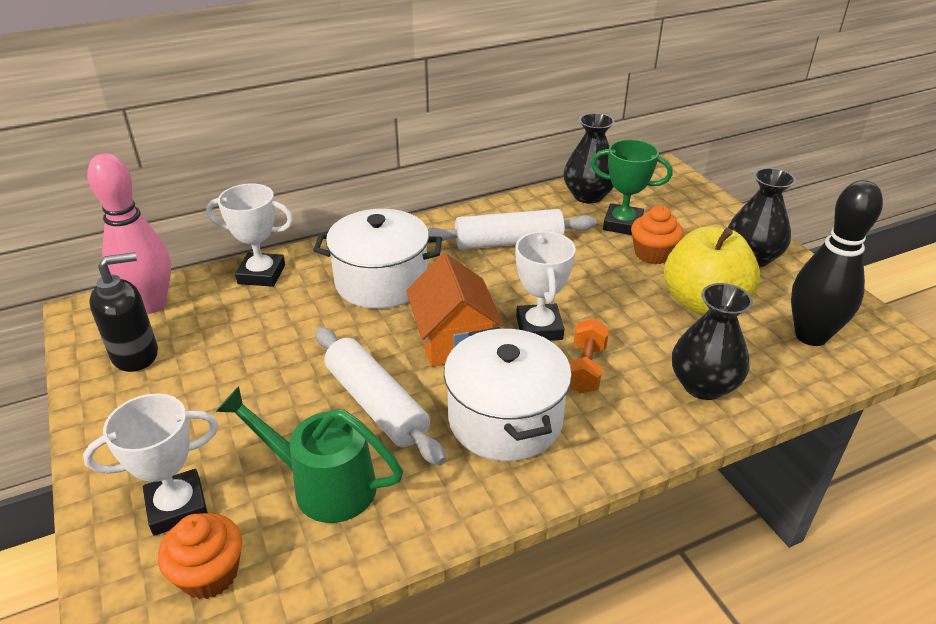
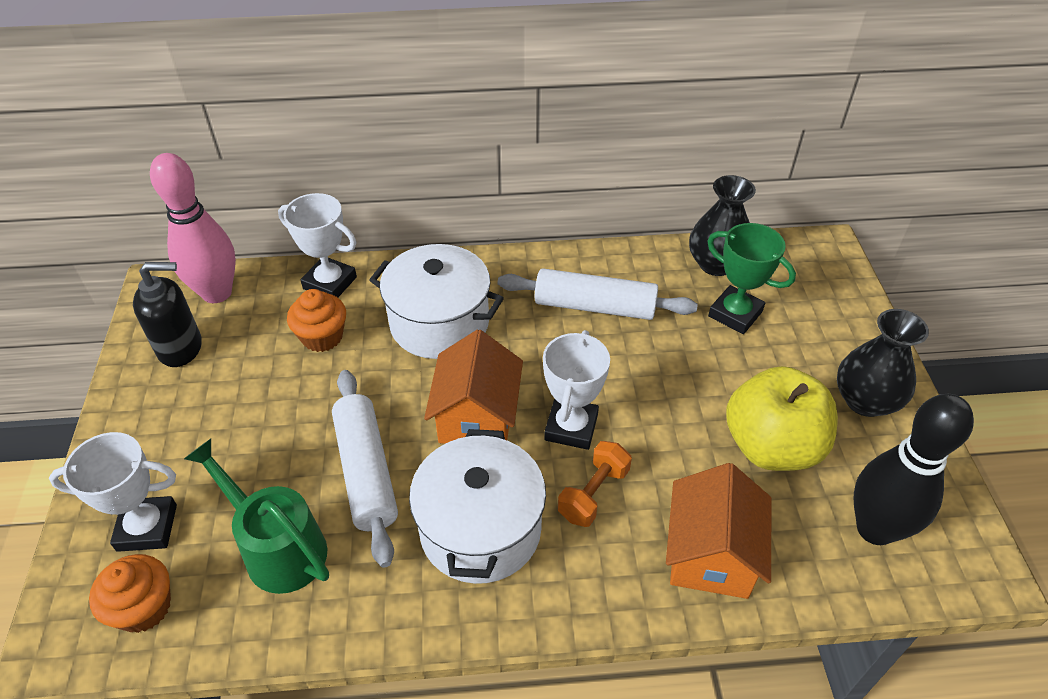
camera: 20 degrees right, 10 degrees up
(652, 254) = (748, 364): orange cupcake -> orange cupcake (322, 337)
(703, 385) = (710, 555): black vase -> orange house

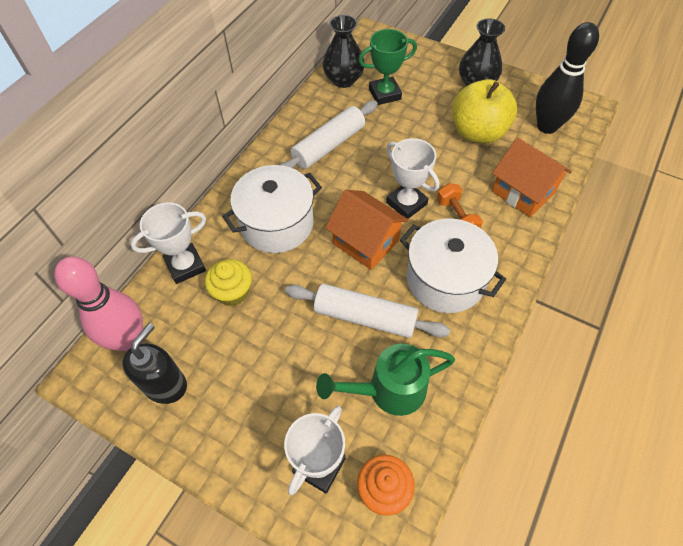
camera: 55 degrees left, 10 degrees up
(322, 337) = (232, 292): orange cupcake -> yellow cupcake

